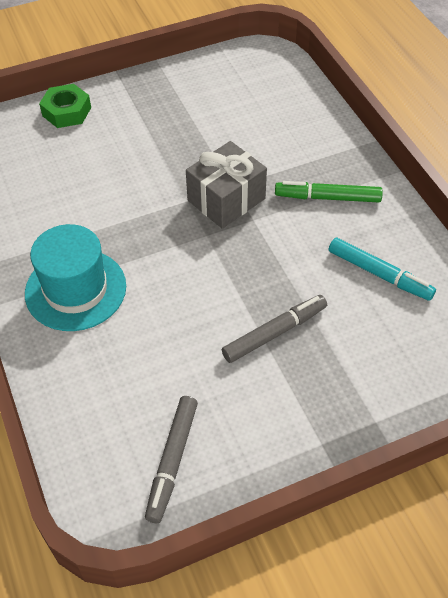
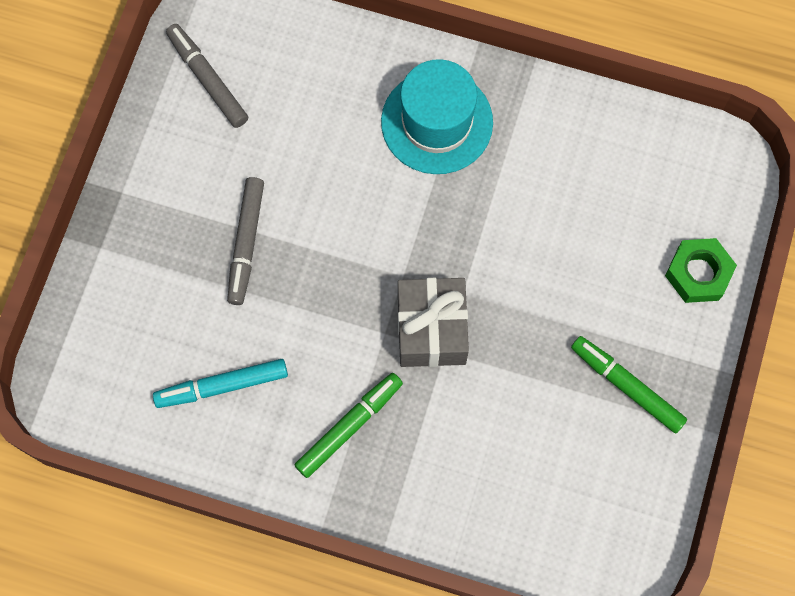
camera: 130 degrees right, 20 degrees up
(168, 103) = (626, 386): none -> green marker

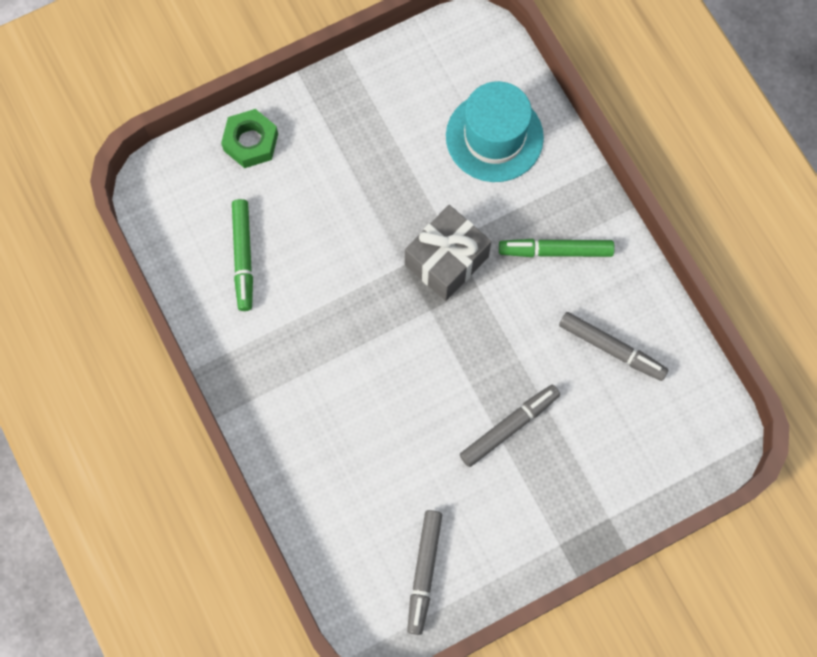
camera: 135 degrees left, 0 degrees up
(222, 386) = (612, 348): turquoise marker -> grey marker
(437, 122) = (303, 389): turquoise hat -> turquoise hat (494, 137)
(626, 386) = (366, 121): green marker -> green marker (243, 257)

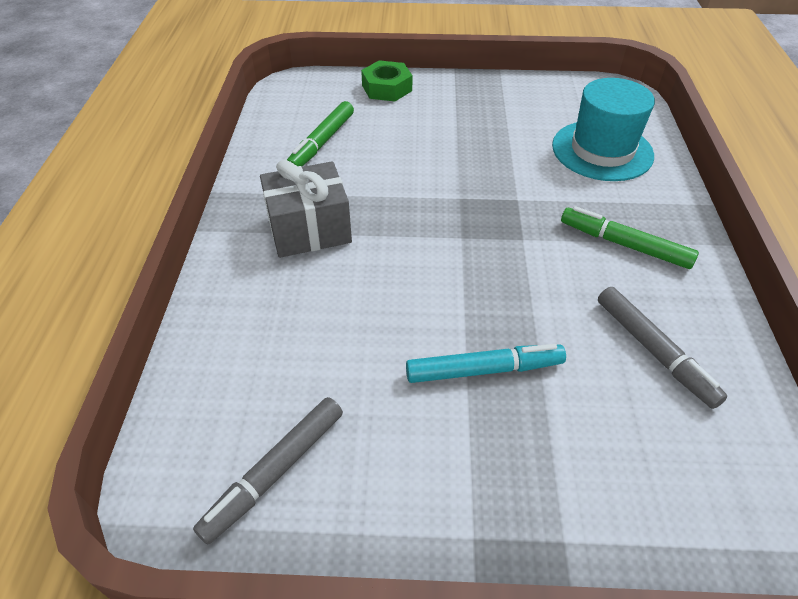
camera: 30 degrees right, 25 degrees down
(446, 260) = (503, 210): grey gift -> grey gift (309, 229)
(509, 427) = (484, 369): grey marker -> turquoise marker

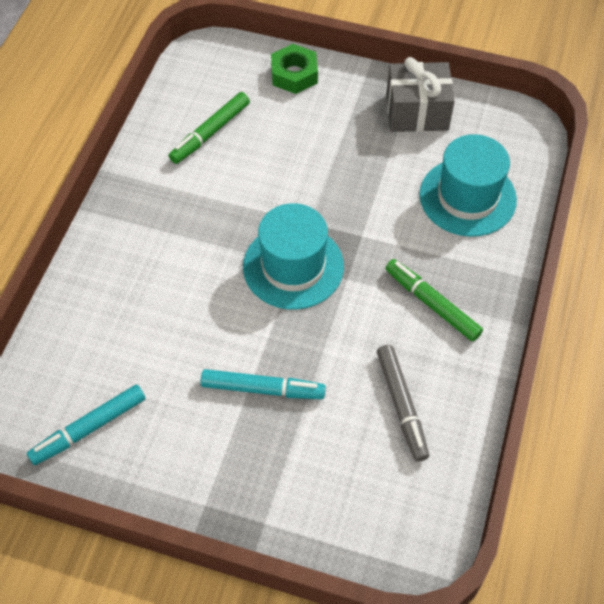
camera: 15 degrees right, 10 degrees up
(275, 472) = (89, 428): grey marker -> turquoise marker
(309, 229) = (171, 228): grey gift -> grey gift (417, 112)
(460, 239) = (293, 266): none -> turquoise hat

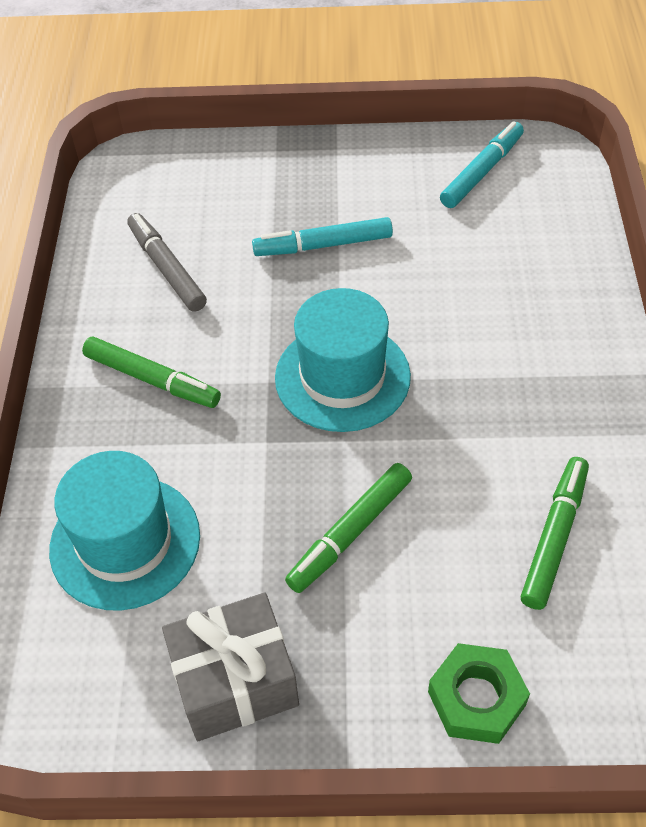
camera: 165 degrees right, 5 degrees down
(327, 166) = (350, 533): none -> green marker

